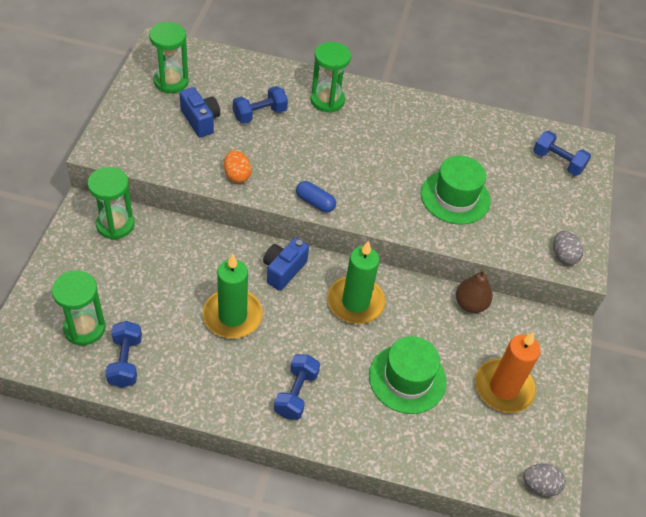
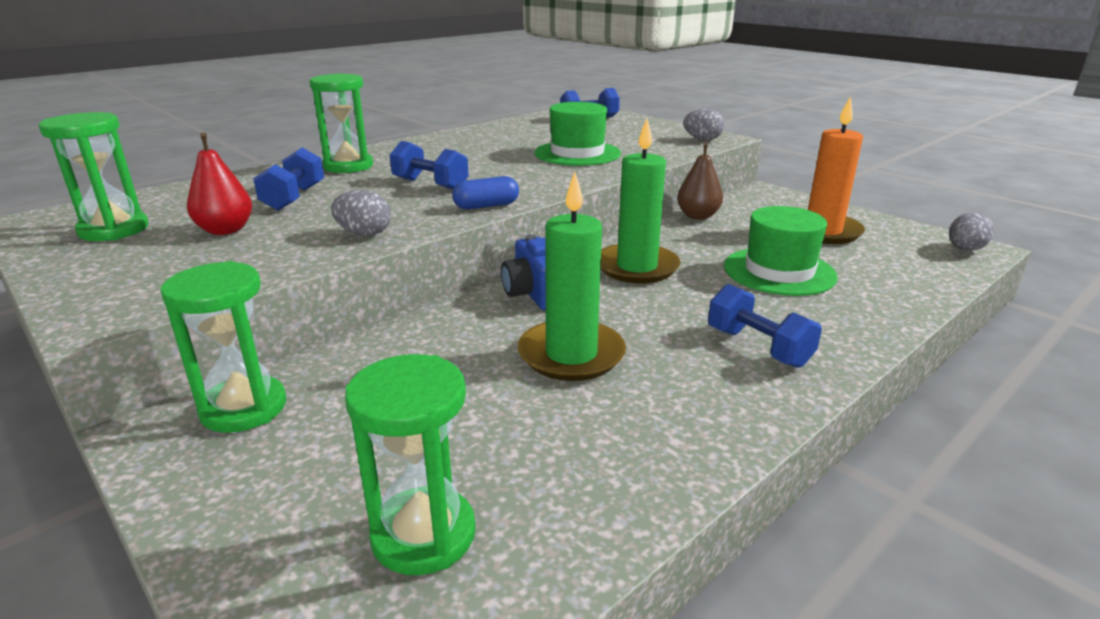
camera: 50 degrees left, 25 degrees down
(125, 361) = (562, 502): blue dumbbell -> blue dumbbell (430, 184)
(200, 121) = (225, 230): blue camera -> red pear
(237, 175) = (364, 234): orange egg -> grey egg

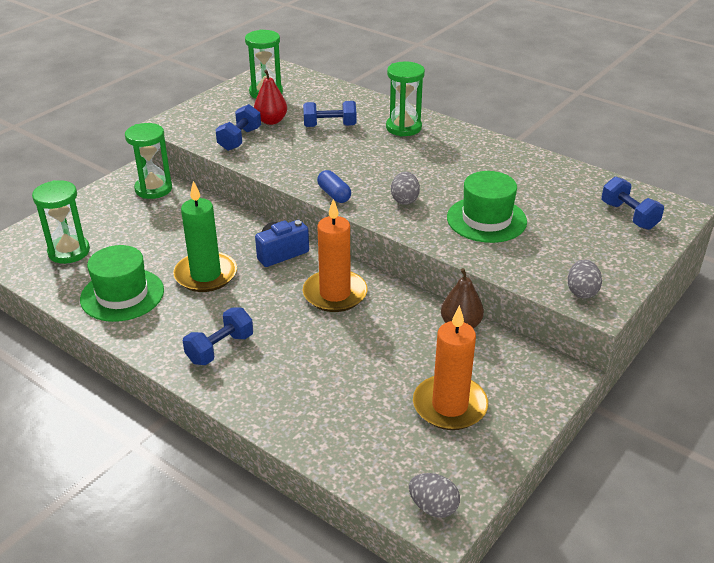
camera: 80 degrees right, 10 degrees up
(364, 234) = (274, 162): grey egg -> grey egg (404, 200)
(430, 184) = (373, 166): blue dumbbell -> blue dumbbell (239, 139)
(636, 267) = (335, 294): green candle -> orange candle
(779, 271) = (345, 368): green hat -> green hat (122, 295)

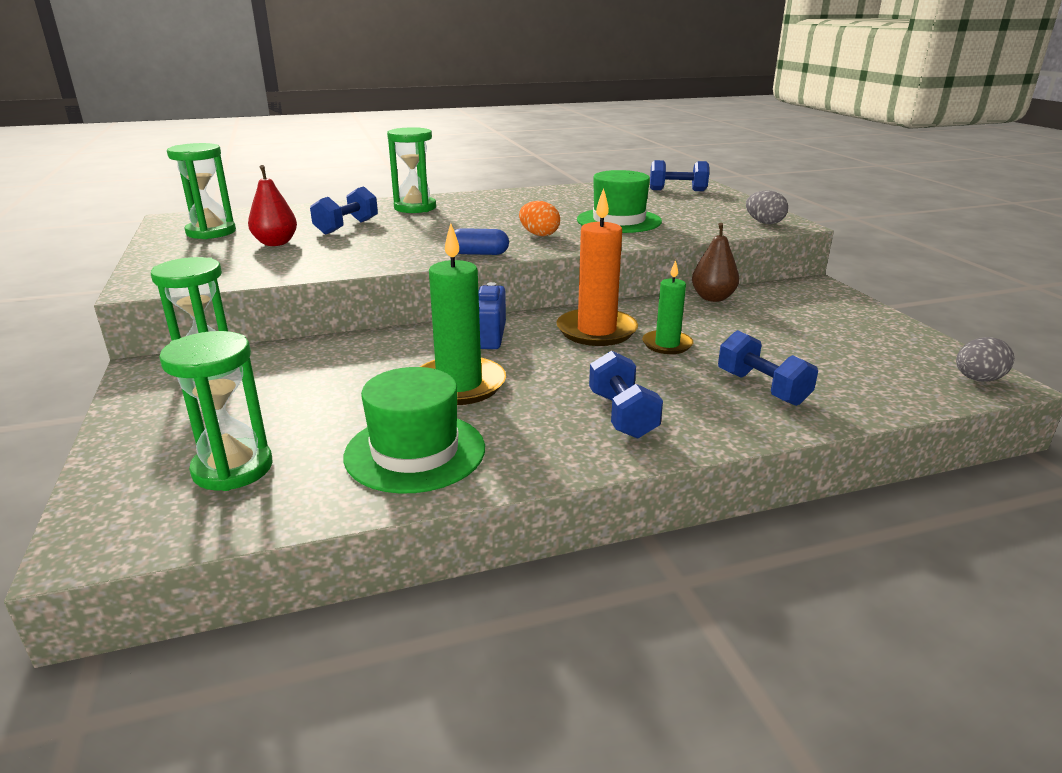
camera: 55 degrees left, 10 degrees down
(239, 139) = (277, 263): blue dumbbell -> blue dumbbell (762, 388)
(343, 332) = (667, 344): none -> green candle
(404, 200) = (539, 235): grey egg -> orange egg
(450, 406) = (829, 333): orange candle -> none

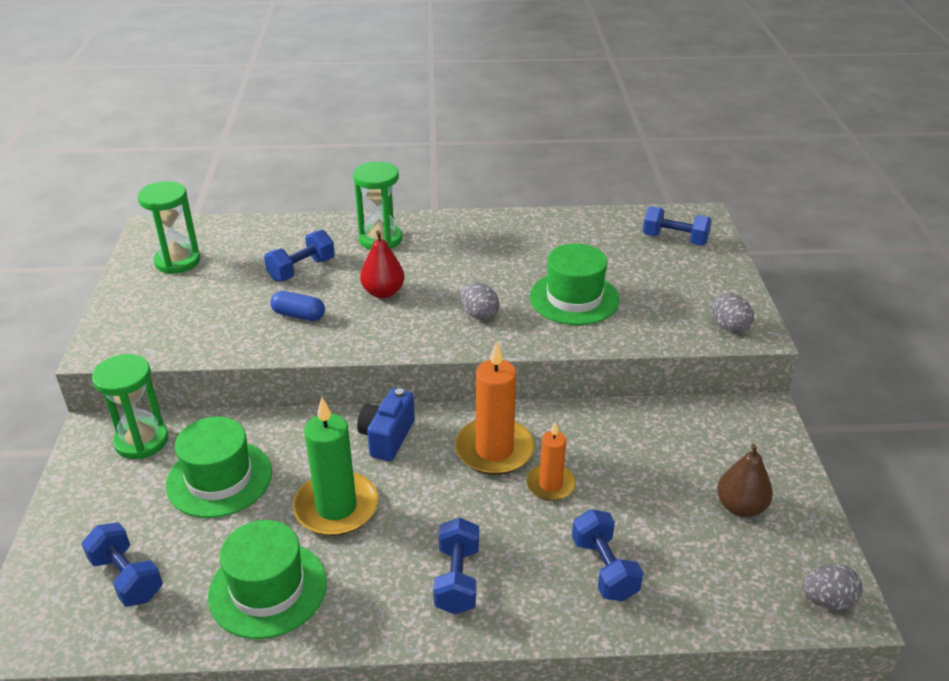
camera: 15 degrees right, 10 degrees up
(233, 468) = (127, 578): green hourglass -> blue dumbbell
(276, 243) = (228, 292): red pear -> red pear (383, 292)
(314, 382) = (219, 478): none -> green hat
(479, 253) = (404, 342): blue capsule -> blue capsule (299, 315)
(539, 235) = (479, 314): orange egg -> grey egg
(667, 344) = (550, 484): green candle -> orange candle
(713, 298) = (638, 415): brown pear -> brown pear (740, 507)

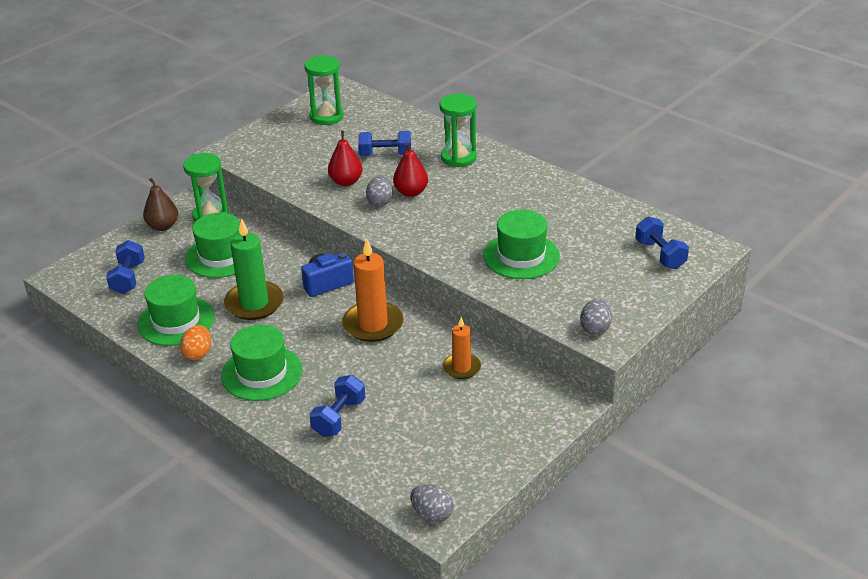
camera: 45 degrees right, 0 degrees up
(299, 315) = (346, 182): blue capsule -> red pear
(351, 609) = (198, 353): none -> orange egg
(457, 579) = (262, 373): blue dumbbell -> green hat
(479, 314) = (446, 234): grey egg -> grey egg (380, 202)
(550, 484) = (375, 360): orange candle -> orange candle (461, 368)
(740, 507) = (463, 440): brown pear -> brown pear (163, 226)

